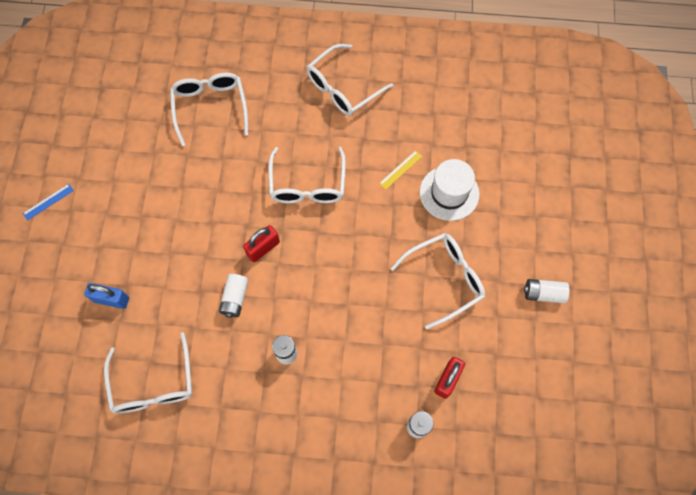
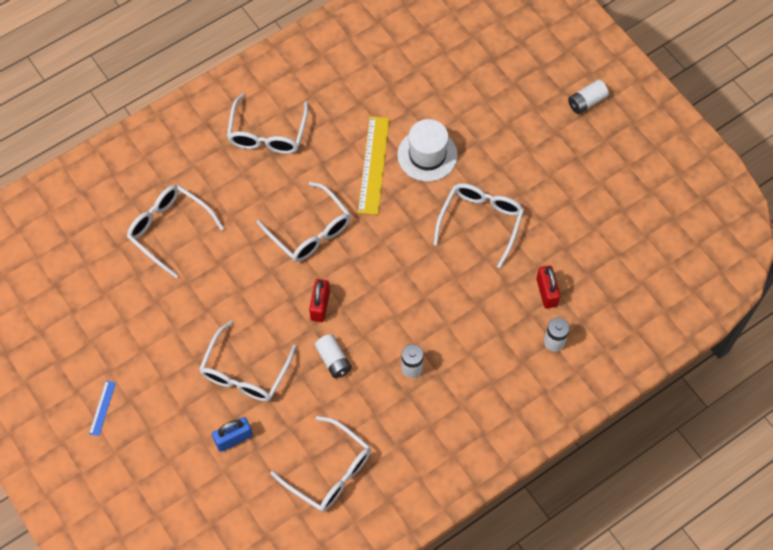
camera: 40 degrees left, 5 degrees down
(166, 255) = (245, 371): none -> white glasses
(400, 169) = (373, 165): yellow ruler -> yellow ruler, size x2.07
(543, 294) = (561, 177): white battery -> white battery (586, 102)

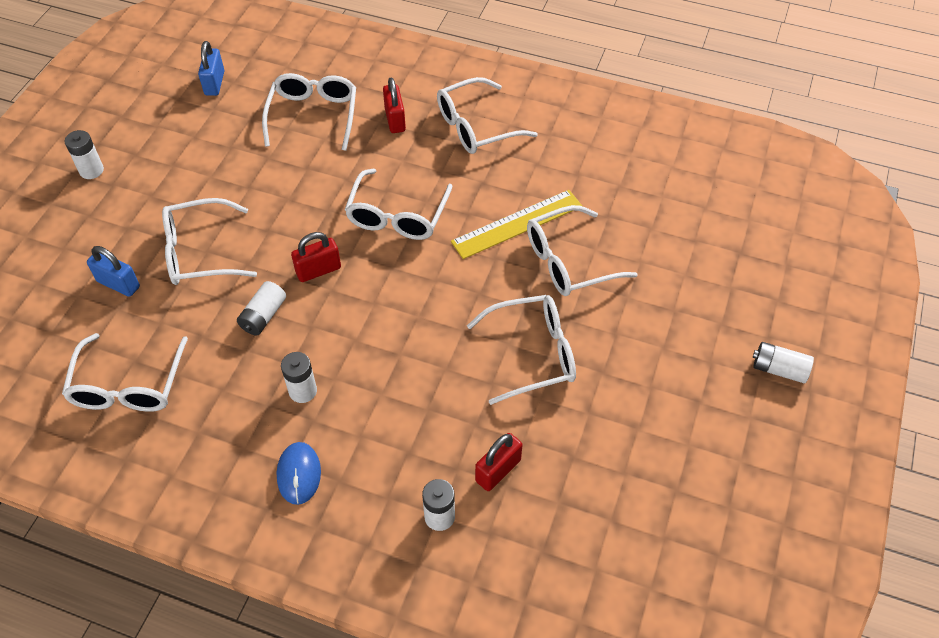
camera: 55 degrees right, 10 degrees down
(76, 278) = (214, 83): none -> blue padlock
(102, 408) = (91, 170): blue ruler -> white battery
(218, 180) = (395, 120): none -> red padlock
(427, 155) = (570, 261): white hat -> white glasses
(471, 403) = (299, 474): none -> blue mouse

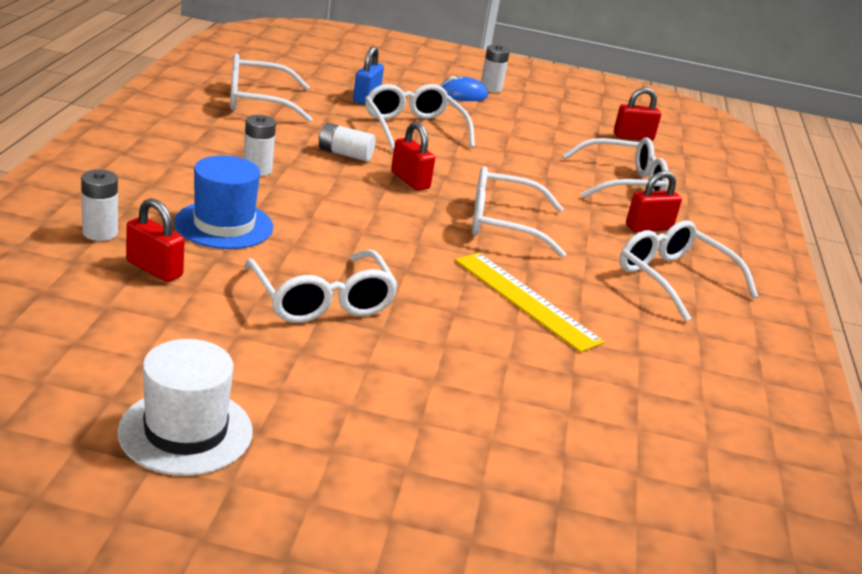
camera: 75 degrees right, 25 degrees down
(214, 83) = (633, 137): blue padlock -> red padlock
(299, 474) = (160, 166): blue mouse -> blue mouse (462, 94)
(416, 419) = (224, 225): none -> blue hat
(570, 261) = (479, 336): white glasses -> none
(705, 443) = (185, 431): none -> white hat
(779, 369) = (326, 525): white battery -> none

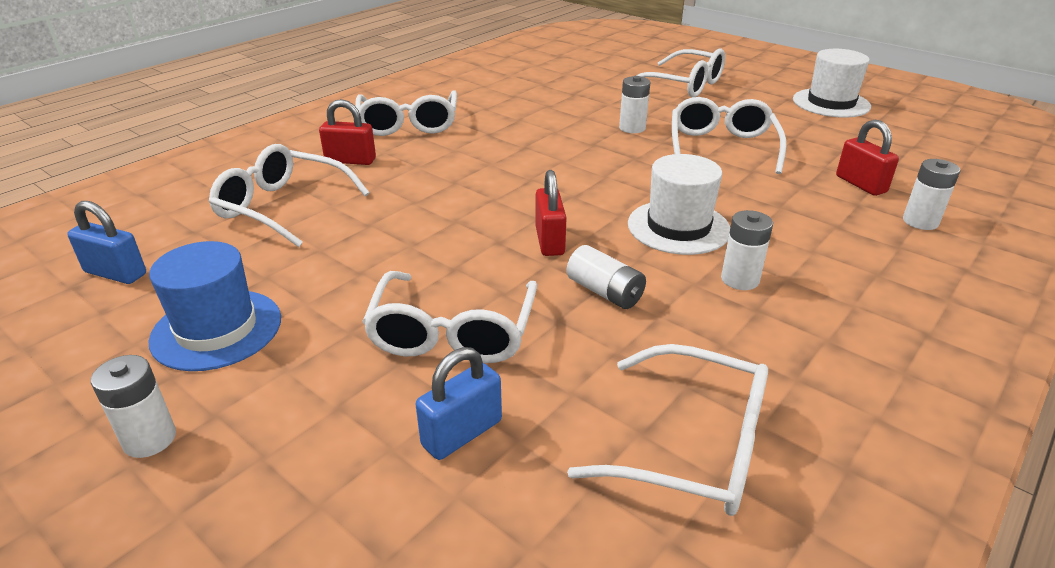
camera: 145 degrees left, 5 degrees up
(224, 225) = (793, 214): blue hat -> blue hat (217, 329)
(321, 202) = (678, 227): none -> white hat
(443, 315) = (632, 128): none -> white battery
(462, 94) = (245, 422): blue mouse -> none
(504, 224) = (497, 181): white glasses -> white glasses (683, 85)
(526, 300) = (556, 128): yellow ruler -> none
(633, 137) = (115, 273): red padlock -> blue padlock

